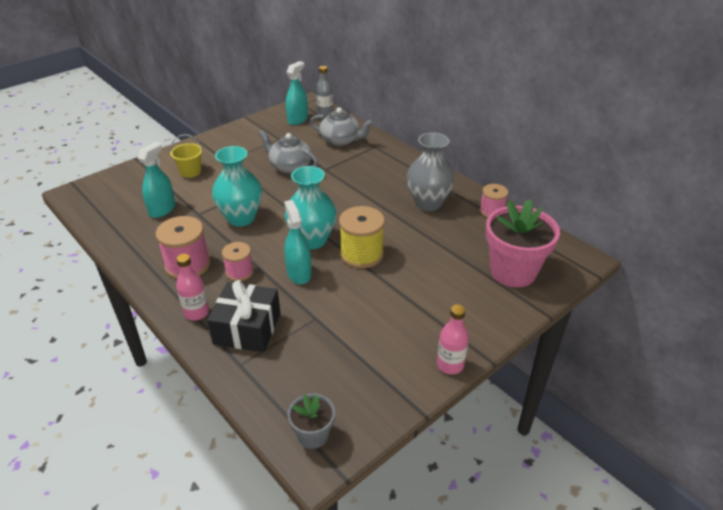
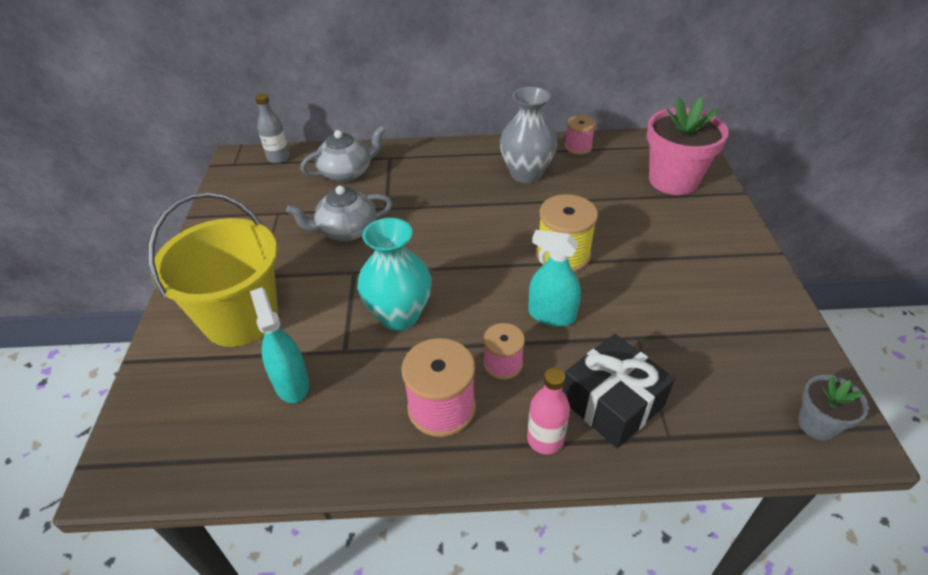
camera: 50 degrees left, 5 degrees up
(190, 171) = (241, 318): yellow bucket -> yellow bucket, size x2.21
(297, 119) = (260, 181): turquoise spray bottle -> none
(312, 240) = (503, 278): turquoise vase -> none
(450, 365) = (771, 279): pink bottle -> none

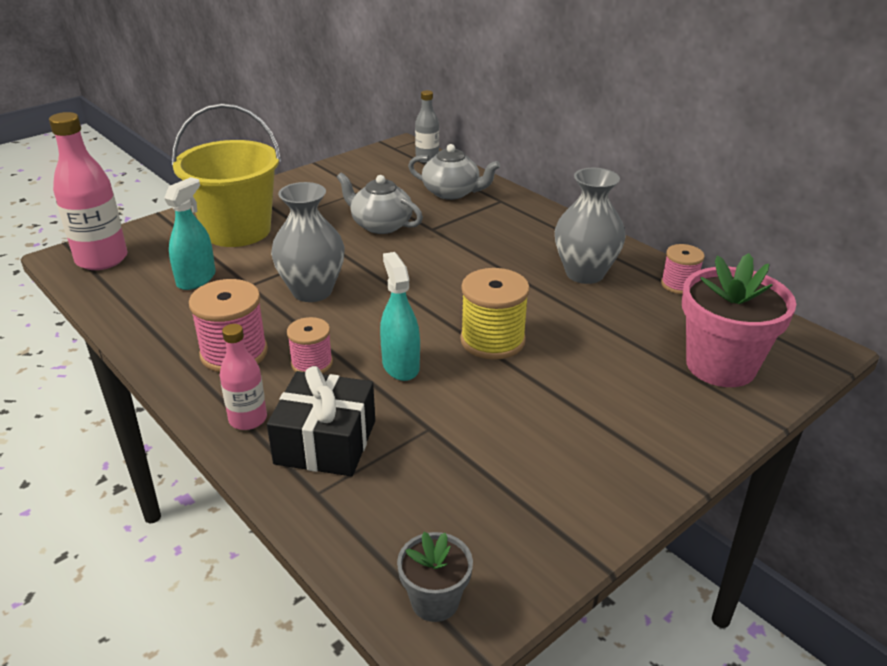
camera: 50 degrees right, 10 degrees down
(161, 445) = (102, 259): none -> pink bottle
(399, 315) = (312, 291): turquoise vase -> grey vase

